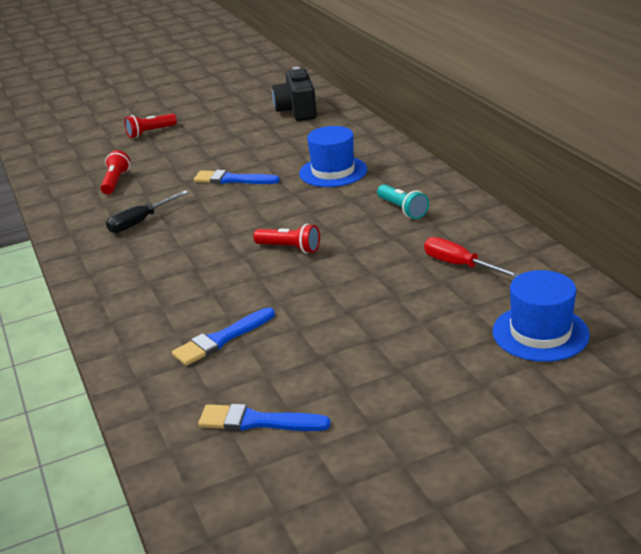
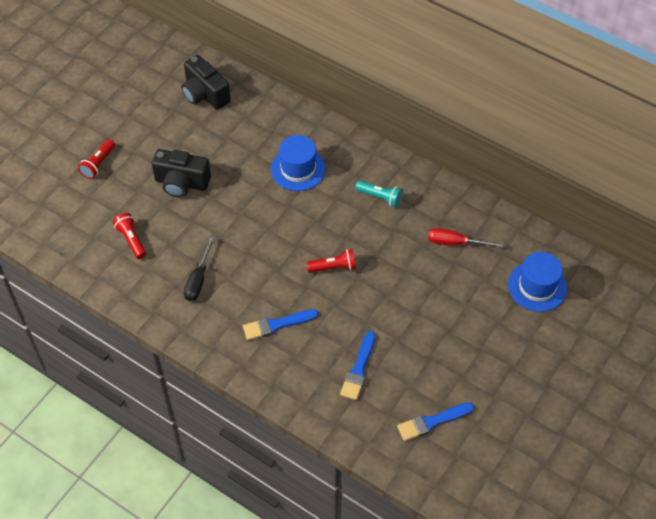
camera: 35 degrees left, 25 degrees up
(207, 157) = (181, 183): none -> black camera
(232, 180) = (227, 205): blue brush -> blue brush (277, 325)

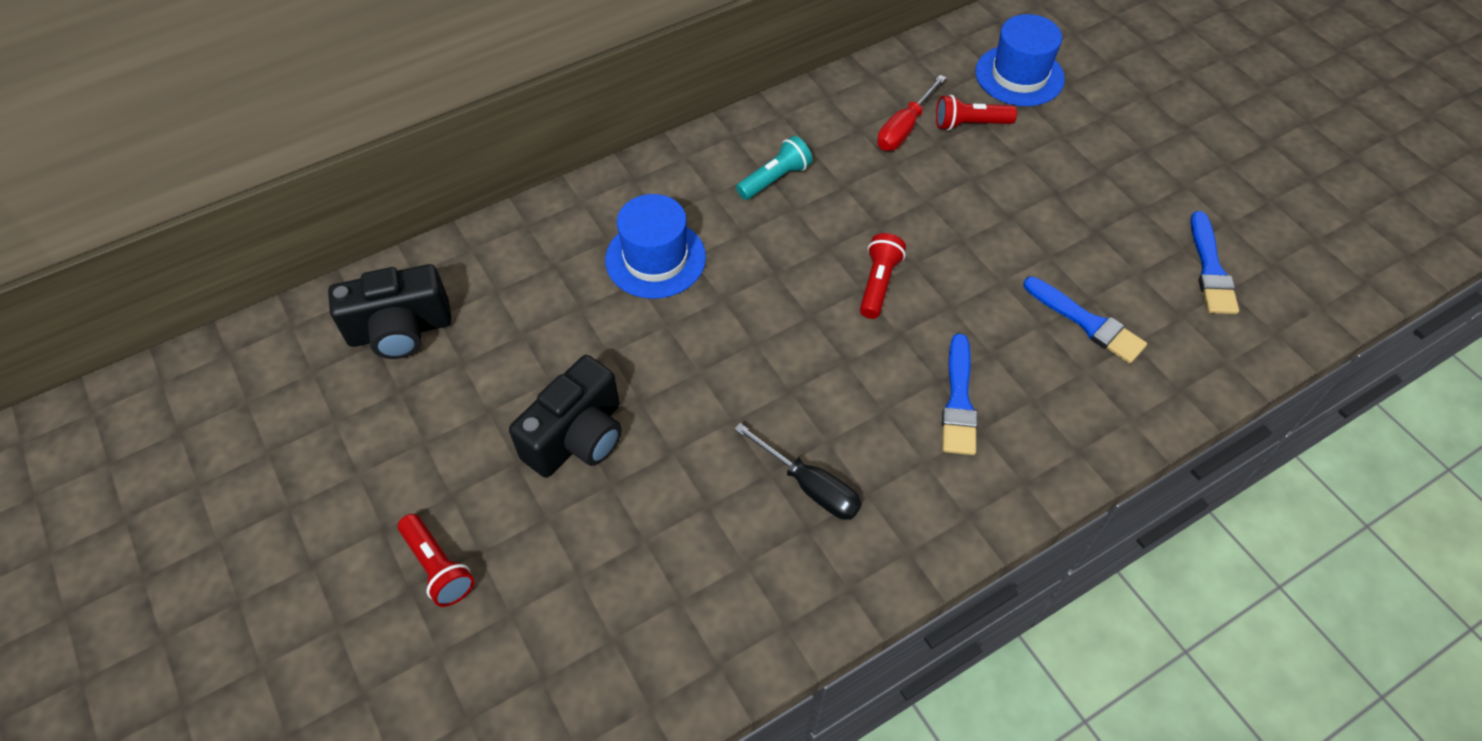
camera: 65 degrees left, 0 degrees up
(131, 240) = (660, 569): red flashlight -> red flashlight (969, 124)

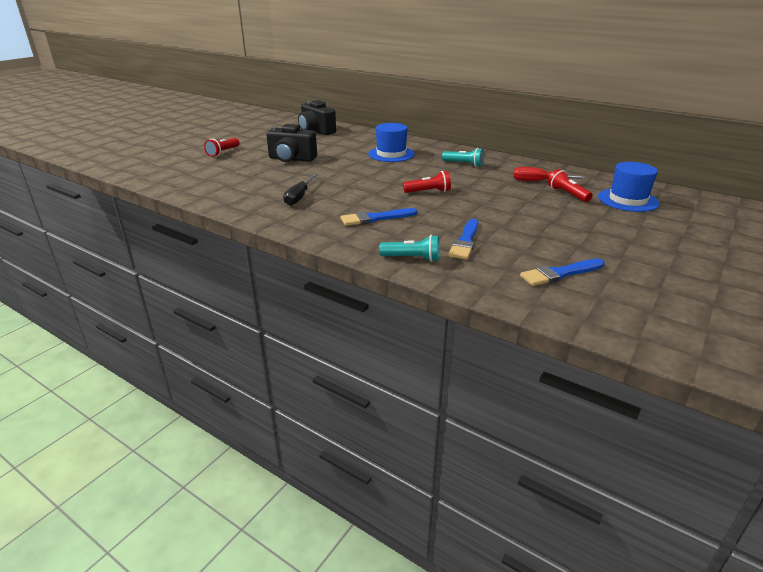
camera: 65 degrees right, 25 degrees down
(1119, 409) = (412, 258): none -> turquoise flashlight

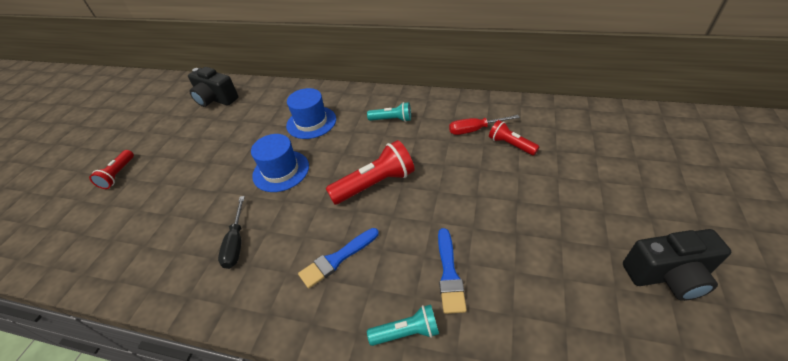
camera: 15 degrees left, 15 degrees up
(291, 159) = (204, 164): black camera -> black camera (667, 275)
(428, 192) = (375, 184): red flashlight -> red flashlight, size x1.69
(560, 274) = (567, 304): blue brush -> none
(628, 200) = (568, 138): blue hat -> blue hat (281, 171)

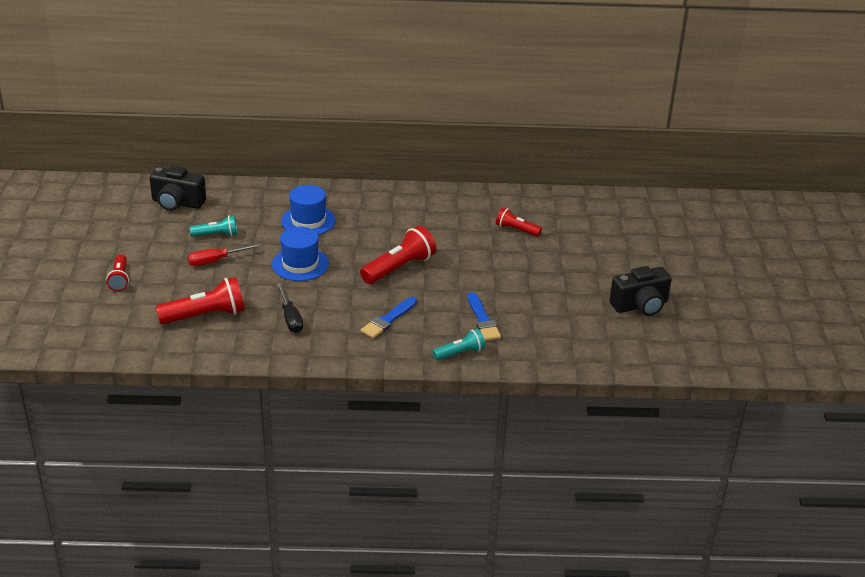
camera: 20 degrees left, 10 degrees down
(159, 229) = (206, 315): none -> red flashlight
(392, 119) = (394, 214): turquoise flashlight -> turquoise flashlight (216, 235)
(475, 130) = (480, 219): red screwdriver -> red screwdriver (215, 261)

